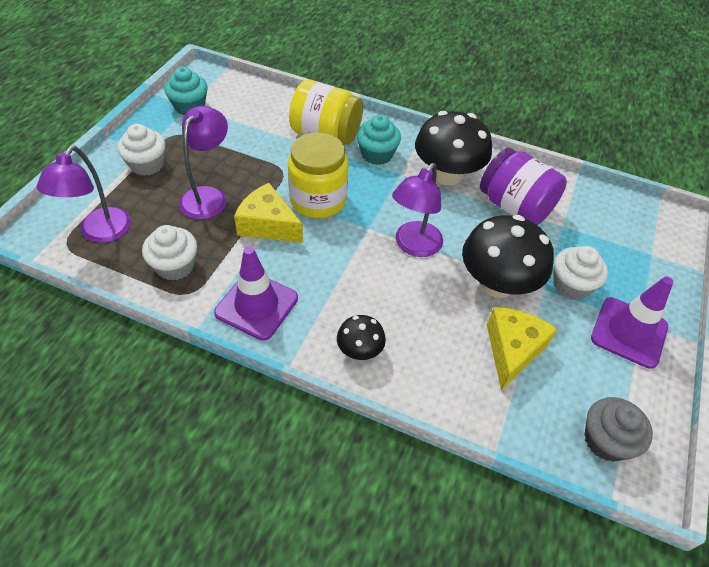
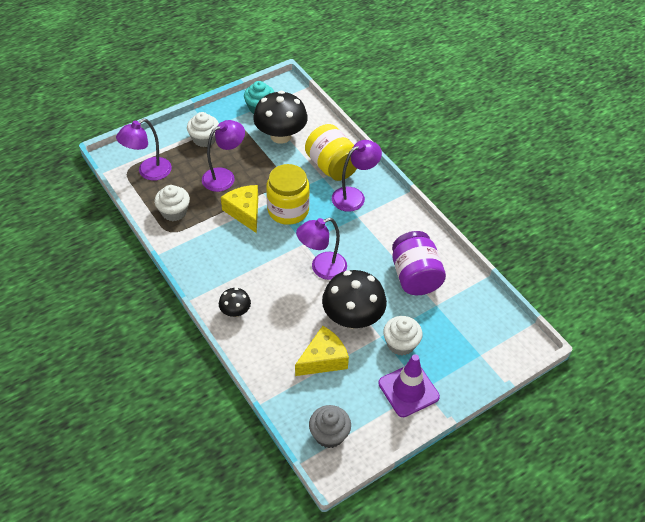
camera: 35 degrees right, 0 degrees up
(256, 305) = (200, 257): purple traffic cone -> none
(377, 154) = (354, 196): turquoise cupcake -> purple lamp
(447, 175) = (389, 232): black mushroom -> black mushroom (280, 136)

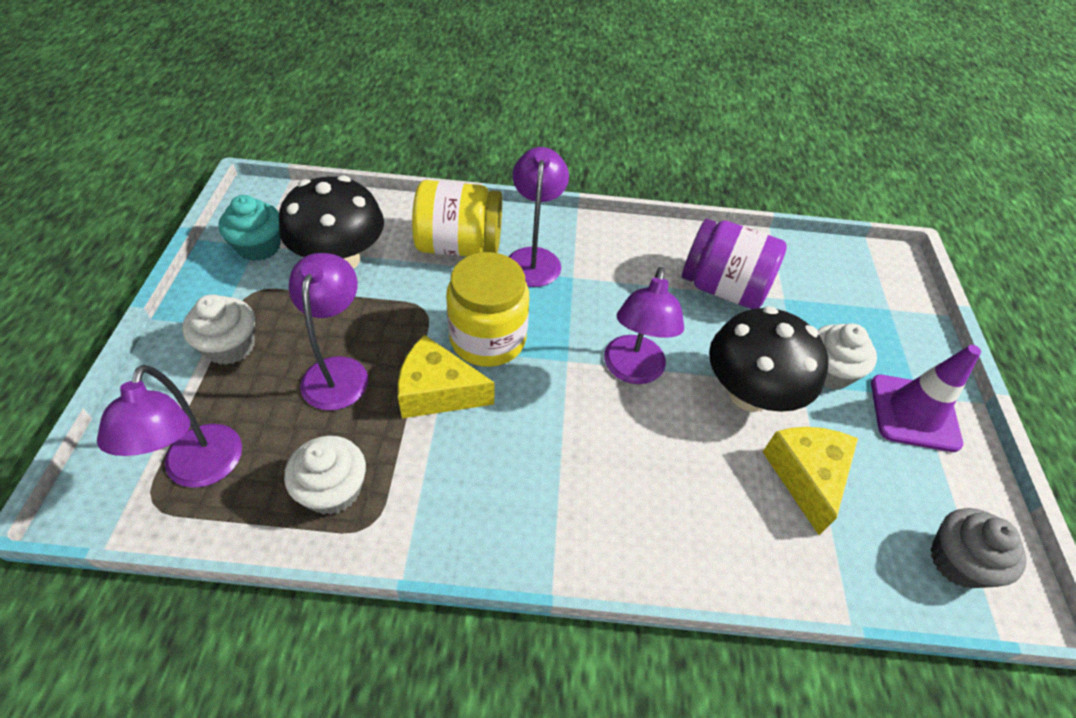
camera: 55 degrees left, 0 degrees up
(235, 311) = (632, 537): black mushroom -> none

